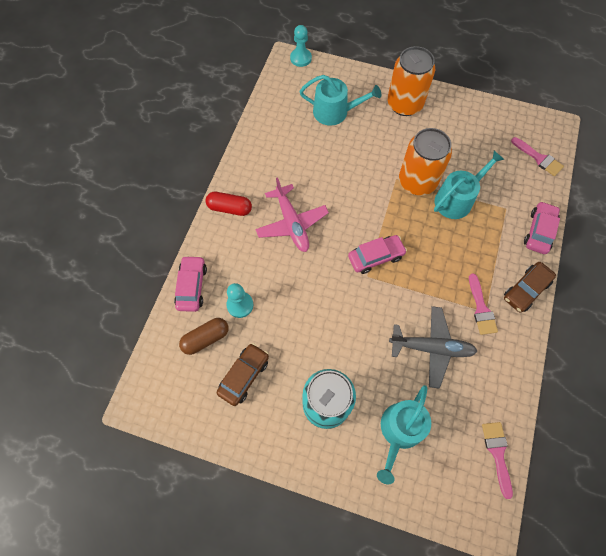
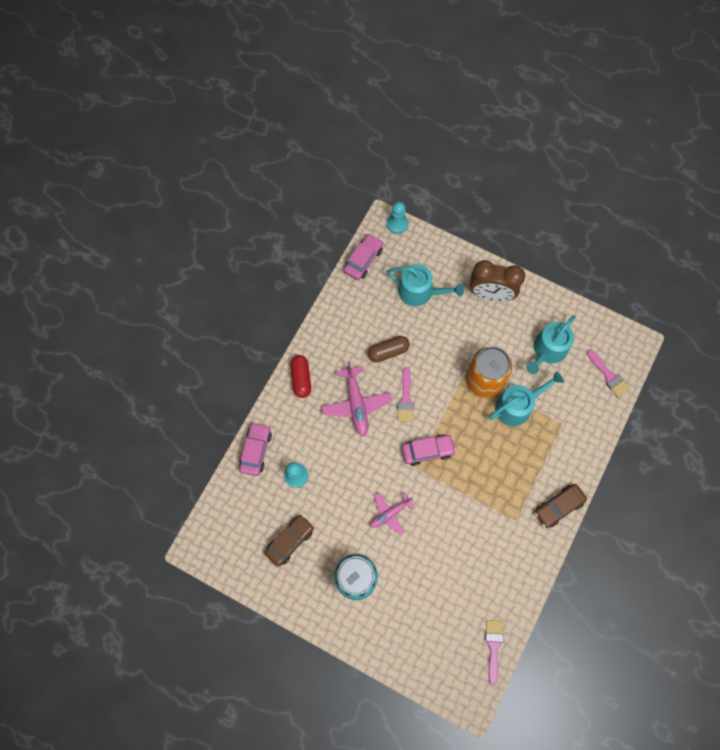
camera: 10 degrees right, 5 degrees up
(206, 338) = (261, 501): brown capsule -> brown capsule (388, 351)
(230, 208) = (301, 378): red capsule -> red capsule turned 60 degrees clockwise
(349, 327) = (390, 513): none -> pink plane
(399, 431) = (414, 613): turquoise watering can -> turquoise watering can (547, 350)
(404, 104) = (491, 294): orange can -> brown clock
(432, 348) = (459, 545): grey plane -> none
(481, 308) = (512, 517): pink brush -> pink brush (405, 399)
(539, 231) = (587, 452): pink car -> pink car (363, 260)

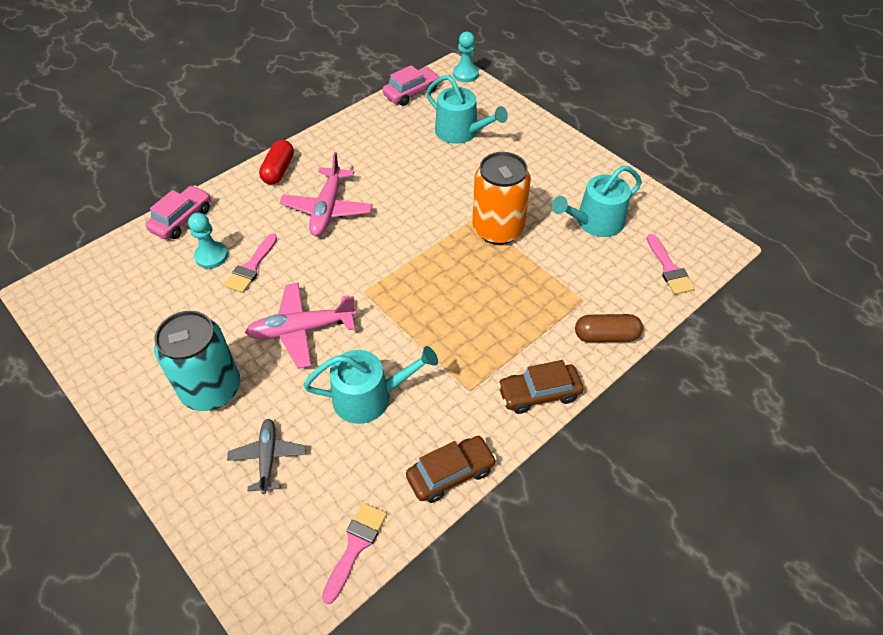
camera: 20 degrees right, 20 degrees down
(290, 541) = (157, 319): brown car -> brown car (450, 473)
(388, 351) = (394, 173): brown capsule -> brown capsule (606, 336)
(390, 513) = (301, 330): pink plane -> pink plane, size x1.54
(405, 399) = (390, 220): pink brush -> pink brush (251, 267)
(416, 612) = (268, 457): none -> grey plane
(427, 451) = (388, 278): pink car -> none
(491, 294) = (545, 154): brown clock -> none
(517, 405) = (530, 265): turquoise watering can -> turquoise watering can (370, 397)

